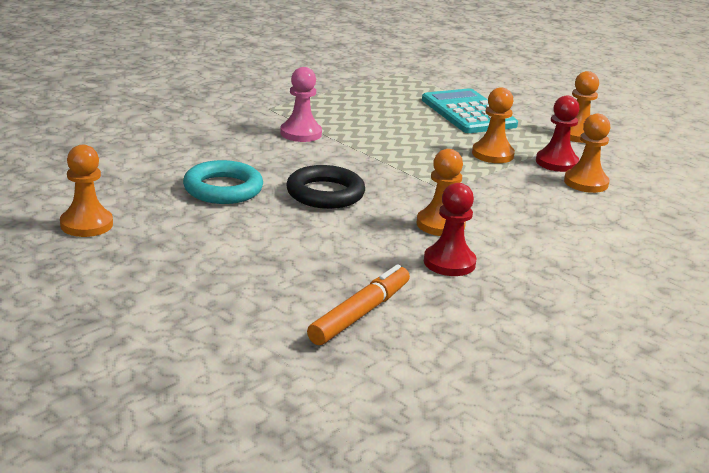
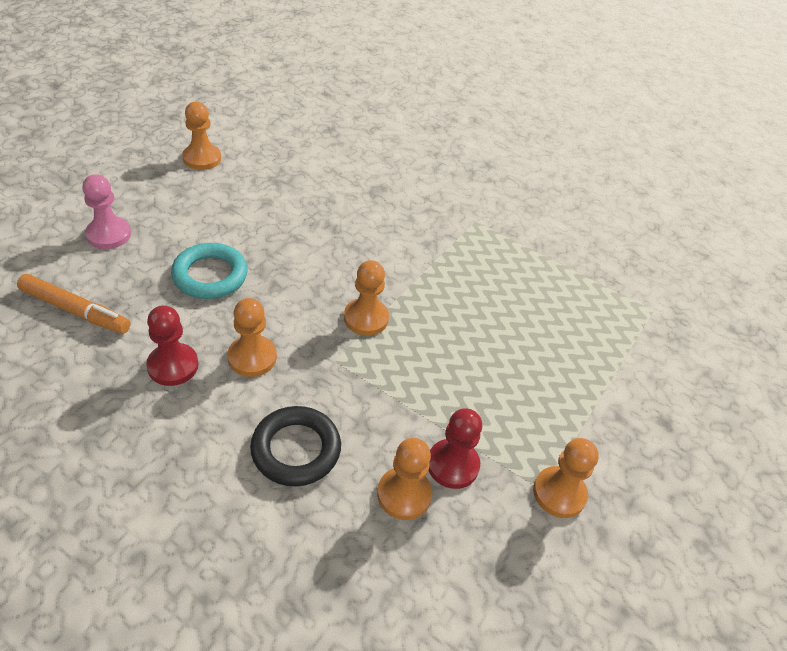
camera: 75 degrees right, 20 degrees up
(223, 189) = (283, 214): turquoise ring -> turquoise ring (210, 275)
(301, 133) = (424, 247): pink pawn -> pink pawn (109, 234)
(325, 193) = (295, 274): black ring -> black ring (296, 449)
(468, 113) = (563, 376): turquoise calculator -> none
(492, 154) = (447, 400): orange pawn -> orange pawn (366, 318)

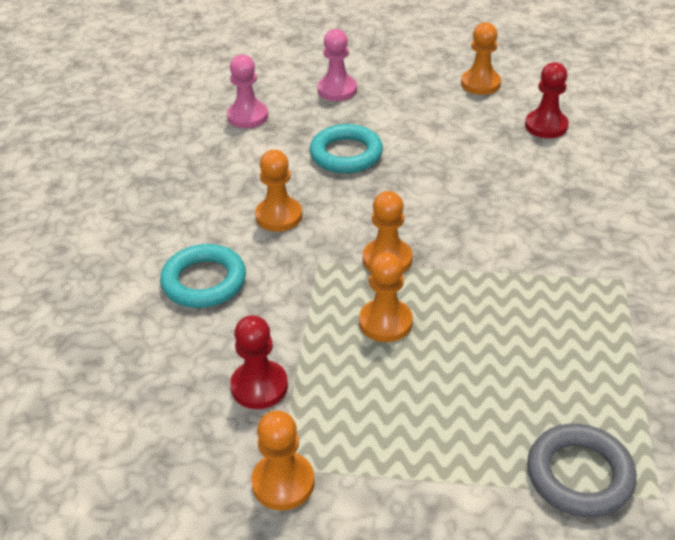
camera: 70 degrees right, 5 degrees down
(75, 310) = (248, 116): orange marker -> pink pawn
(173, 366) = (235, 183): red pawn -> red pawn (546, 126)
(296, 449) = (204, 281): black ring -> turquoise ring
(404, 494) = (203, 365): orange pawn -> orange pawn (385, 322)
(623, 333) = (579, 475): none -> grey ring

